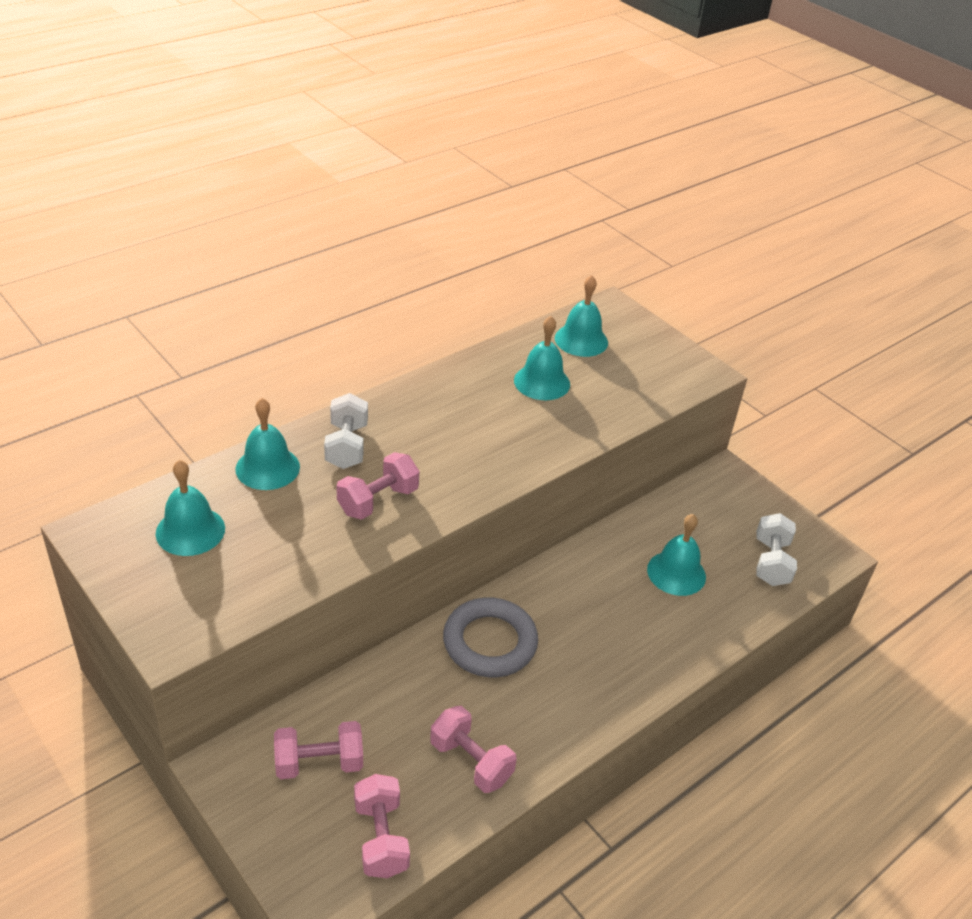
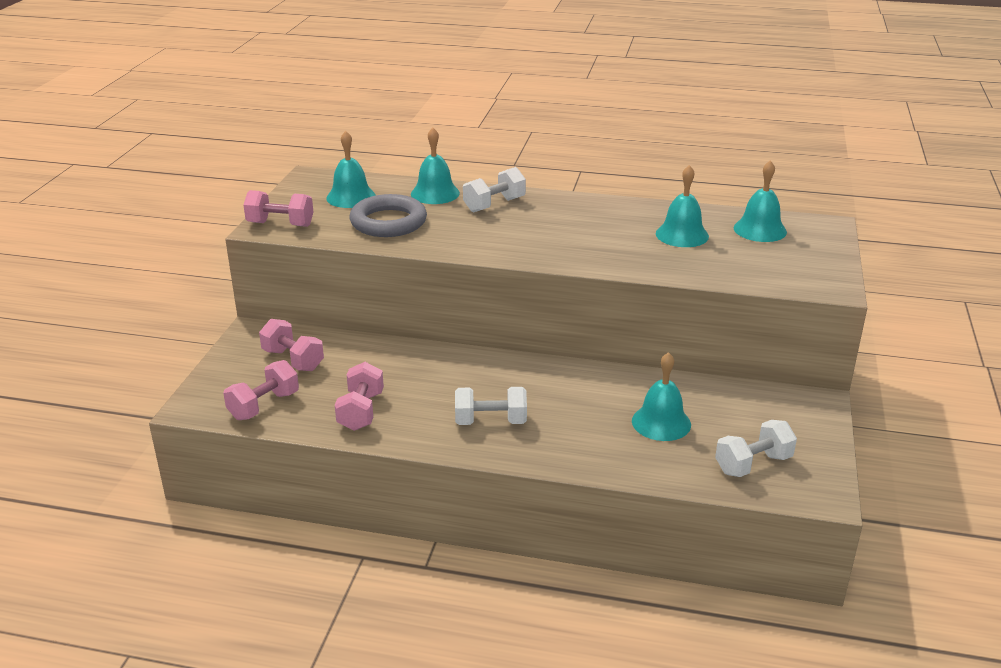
camera: 55 degrees right, 10 degrees down
(378, 501) = (463, 233): pink dumbbell -> pink dumbbell (280, 224)
(490, 642) = (470, 374): grey ring -> grey ring (388, 222)
(577, 676) = (490, 421): none -> white dumbbell

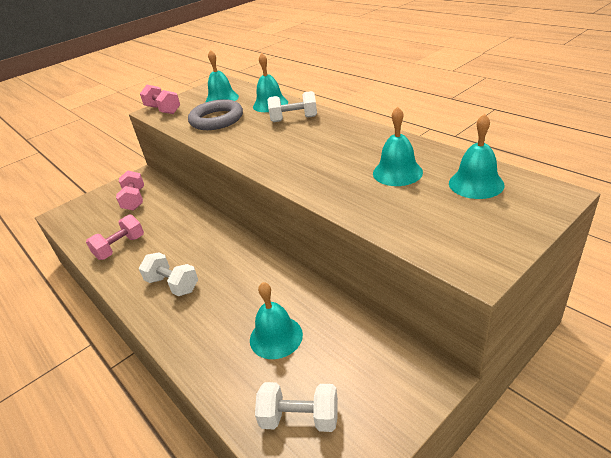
camera: 40 degrees right, 5 degrees up
(264, 406) = (86, 225): pink dumbbell -> none

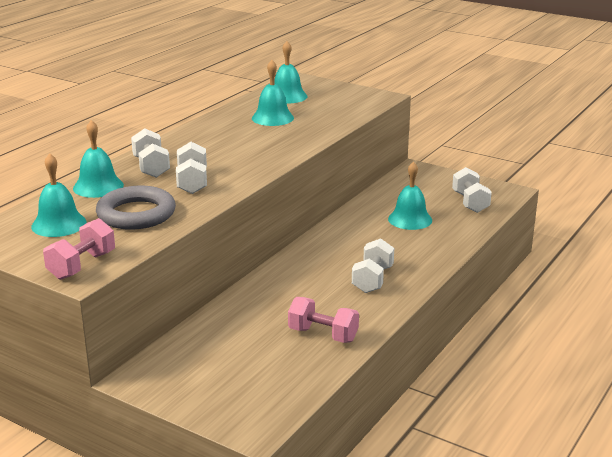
camera: 110 degrees left, 10 degrees down
(134, 200) = (211, 360): pink dumbbell -> none
(254, 136) = (192, 182): none -> white dumbbell

